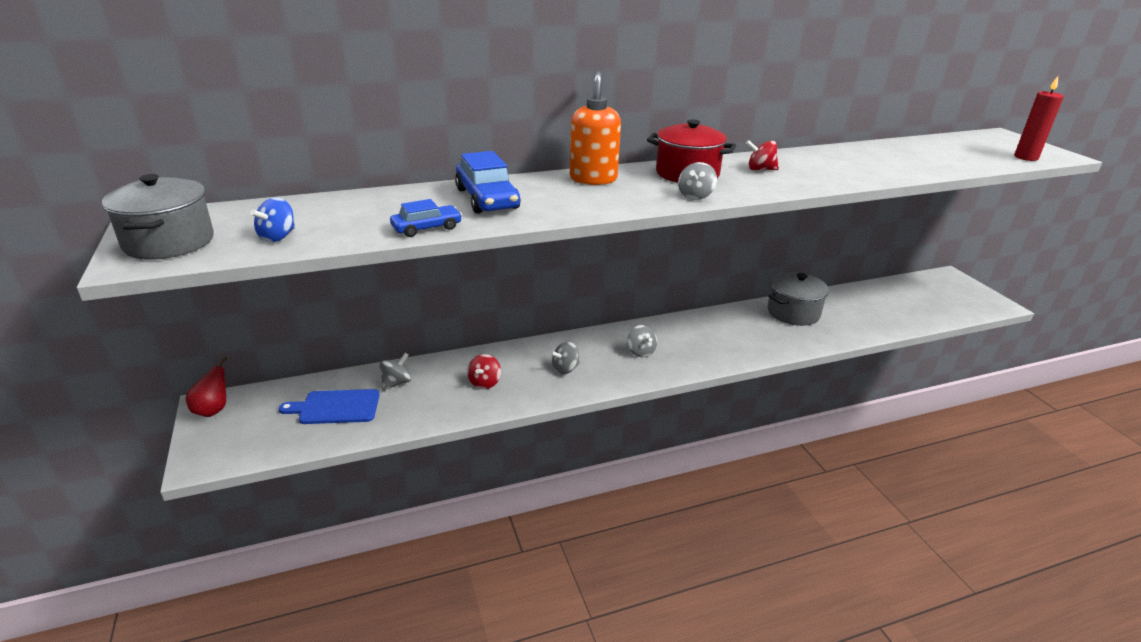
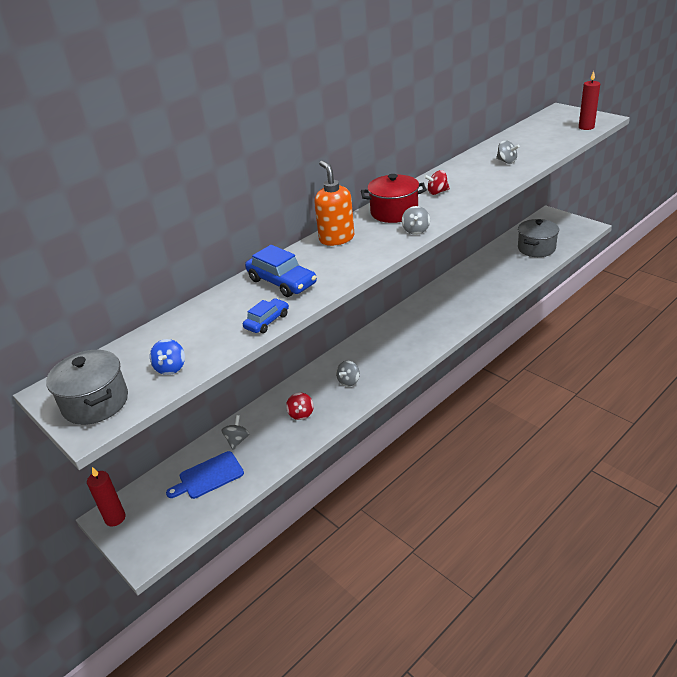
camera: 20 degrees left, 5 degrees up
(213, 410) = (115, 518): red pear -> red candle
(640, 352) = (390, 348): grey spinning top -> grey spinning top (506, 161)
(793, 313) = (469, 279): grey pot -> grey pot (536, 248)

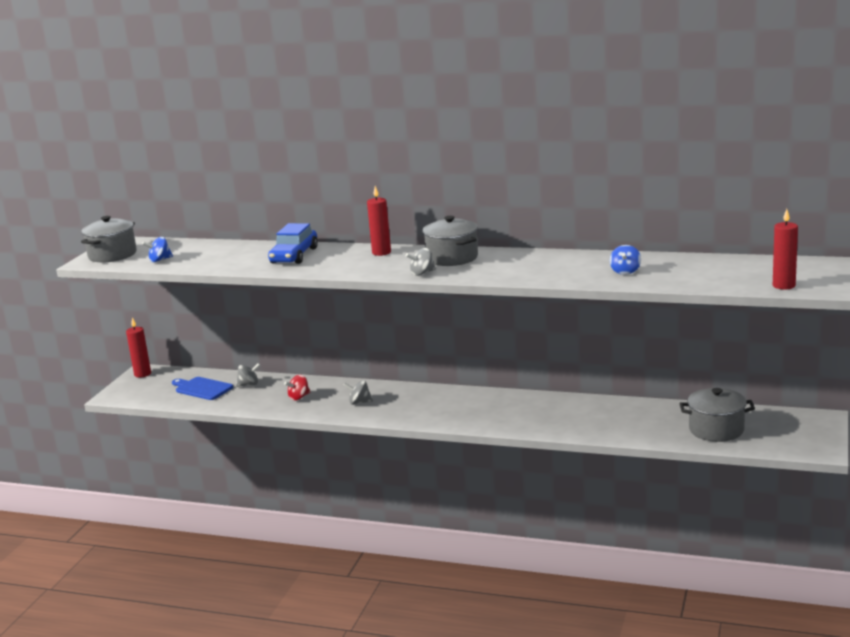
camera: 60 degrees right, 15 degrees down
(267, 321) = (233, 267): blue car -> none
(336, 238) = (381, 252): orange soap dispenser -> red candle
(394, 212) = (452, 258): red pot -> grey pot
(437, 192) = (513, 262): red spinning top -> none
(506, 161) = (625, 272): grey spinning top -> blue spinning top

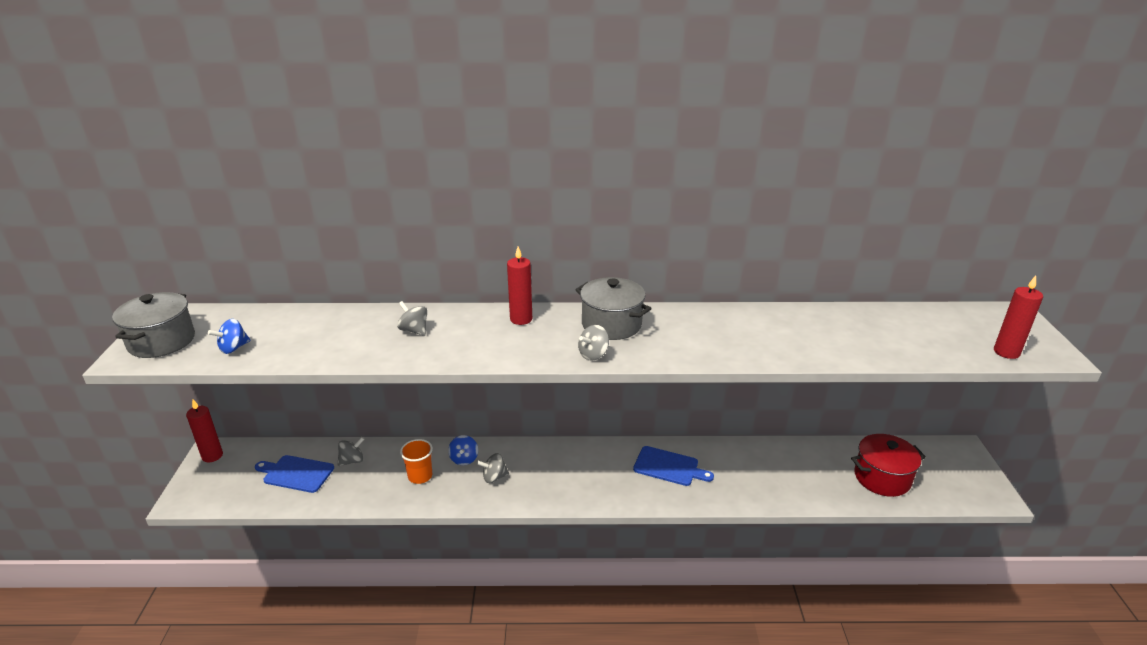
camera: 20 degrees left, 10 degrees up
(294, 256) = (414, 330): blue car -> grey spinning top
(299, 397) = (420, 476): red spinning top -> orange cup
(517, 408) = (669, 467): none -> blue cutting board
(625, 272) = (823, 338): blue spinning top -> blue spinning top (464, 459)
(716, 430) = (882, 478): grey pot -> red pot

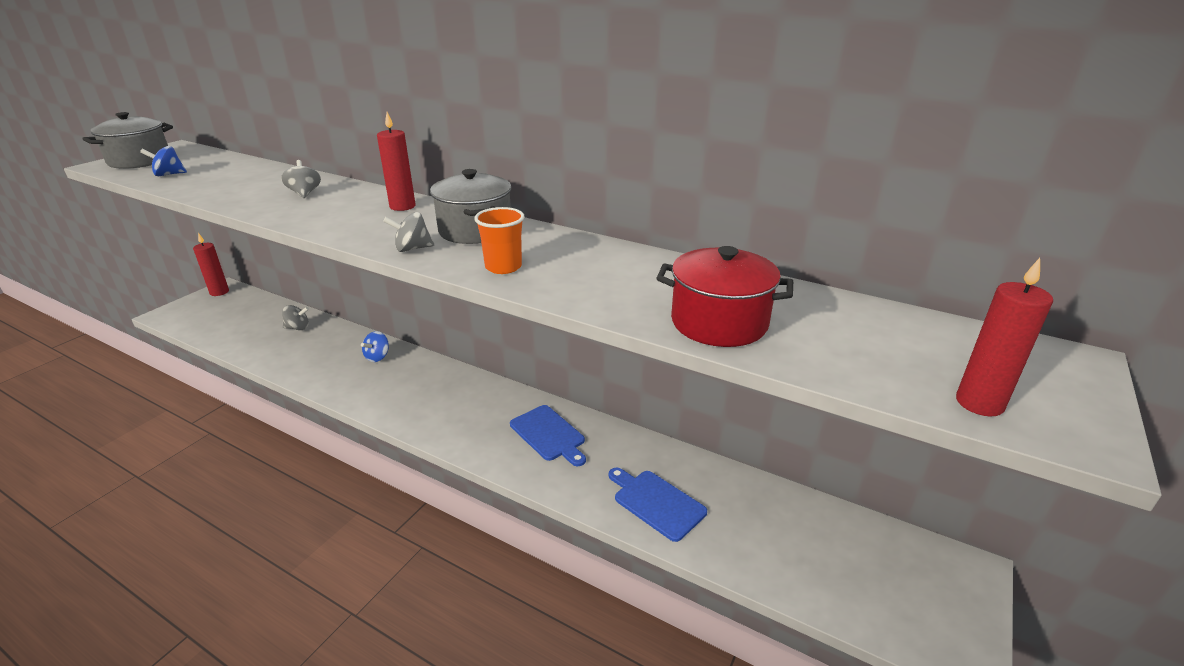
camera: 30 degrees right, 0 degrees up
(296, 473) = (251, 323): blue cutting board -> blue cutting board (656, 502)
(420, 476) = (329, 357): orange cup -> orange cup (503, 267)
(494, 477) = (382, 381): grey spinning top -> none
(882, 478) = (798, 552): red pot -> red pot (719, 323)

